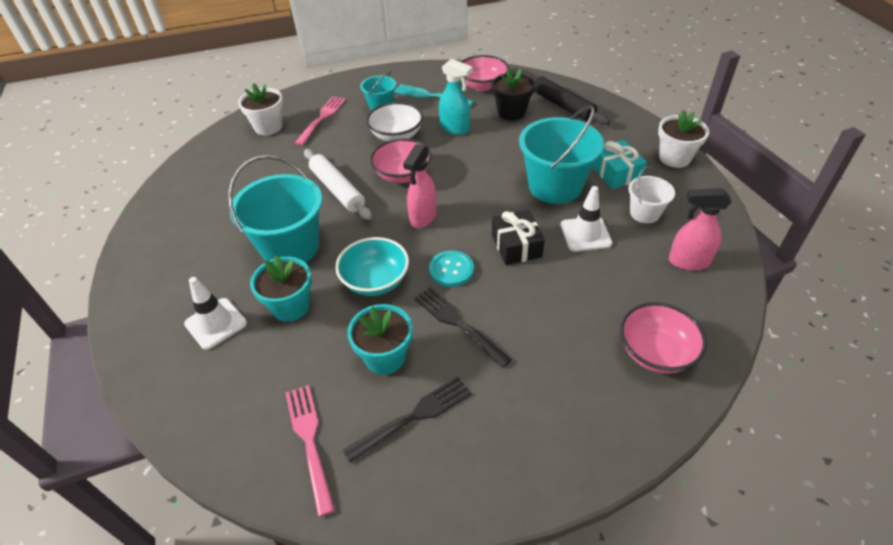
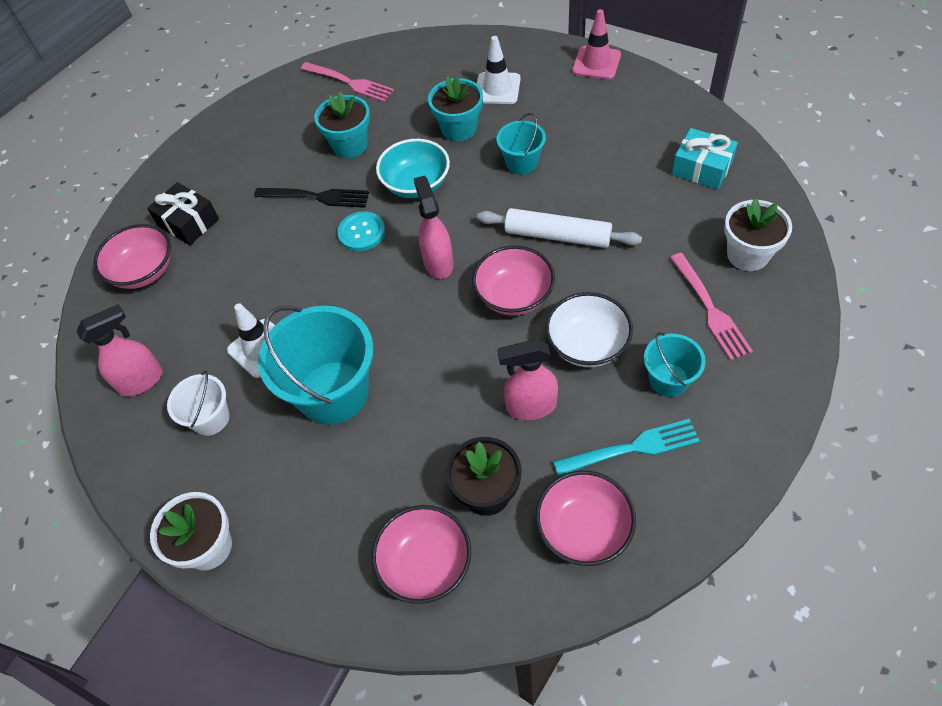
camera: 145 degrees right, 10 degrees up
(126, 290) = (596, 63): none -> pink traffic cone
(290, 247) = (521, 162): turquoise bucket -> turquoise bucket, size x0.53
(413, 416) = (296, 129): black fork -> none
(455, 128) = (530, 406): turquoise spray bottle -> pink spray bottle
(516, 246) = (321, 292): black gift -> black gift (188, 222)
(563, 105) = (425, 564): black rolling pin -> pink bowl
(616, 173) = (273, 464): turquoise gift -> turquoise gift (702, 168)

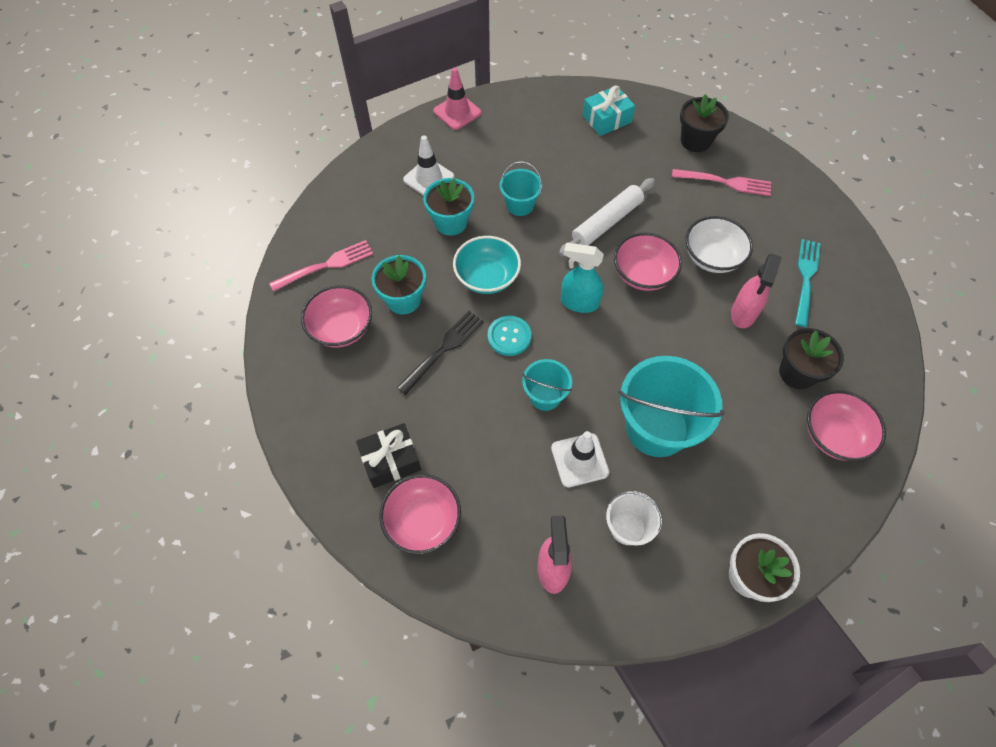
camera: 65 degrees left, 5 degrees up
(438, 263) = (579, 302): pink spray bottle -> turquoise spray bottle
(583, 529) = (851, 334): pink bowl -> pink bowl (341, 328)
(669, 379) = (766, 232): turquoise bucket -> turquoise bucket (545, 396)
(748, 255) = (695, 141): white flower pot -> black flower pot

